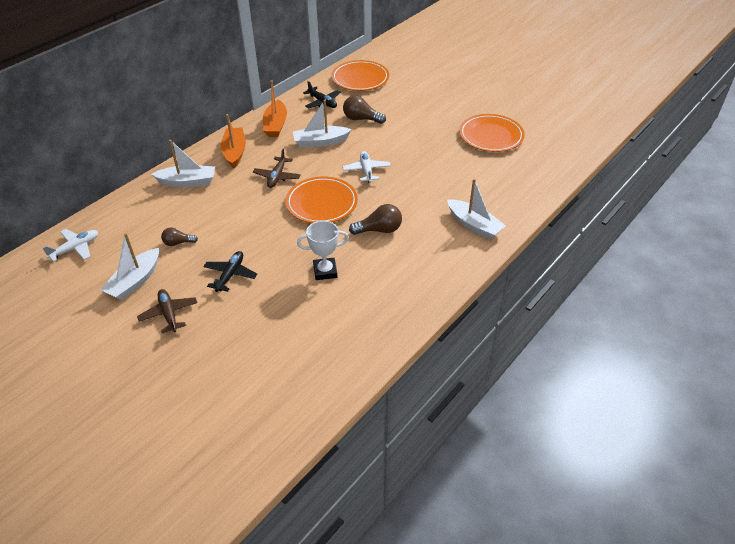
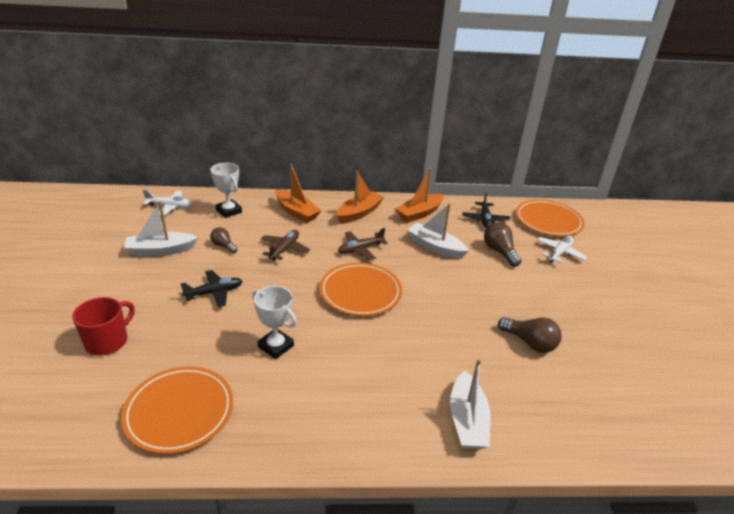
camera: 45 degrees right, 10 degrees down
(133, 217) = (229, 211): none -> white trophy
(169, 314) = (138, 287): brown plane -> brown plane (284, 249)
(187, 182) = (296, 212): white boat -> orange boat
(215, 357) = (107, 341): none -> red mug
(366, 170) = (438, 294): white plane -> white plane (559, 253)
(379, 230) = (371, 350): brown light bulb -> brown light bulb (530, 343)
(491, 136) = (618, 351): orange plate -> orange plate (179, 412)

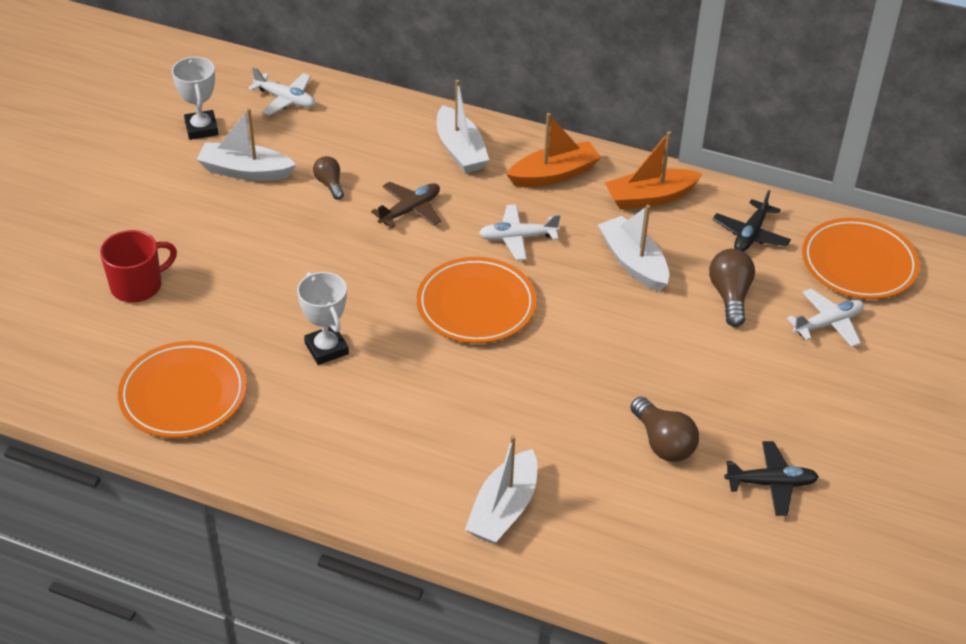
camera: 25 degrees right, 10 degrees up
(214, 293) = (286, 254): black plane -> black plane (771, 483)
(229, 211) = (363, 126): white trophy -> white trophy (201, 128)
(296, 212) = (460, 150): orange boat -> white boat
(360, 249) = (517, 238): brown plane -> white plane

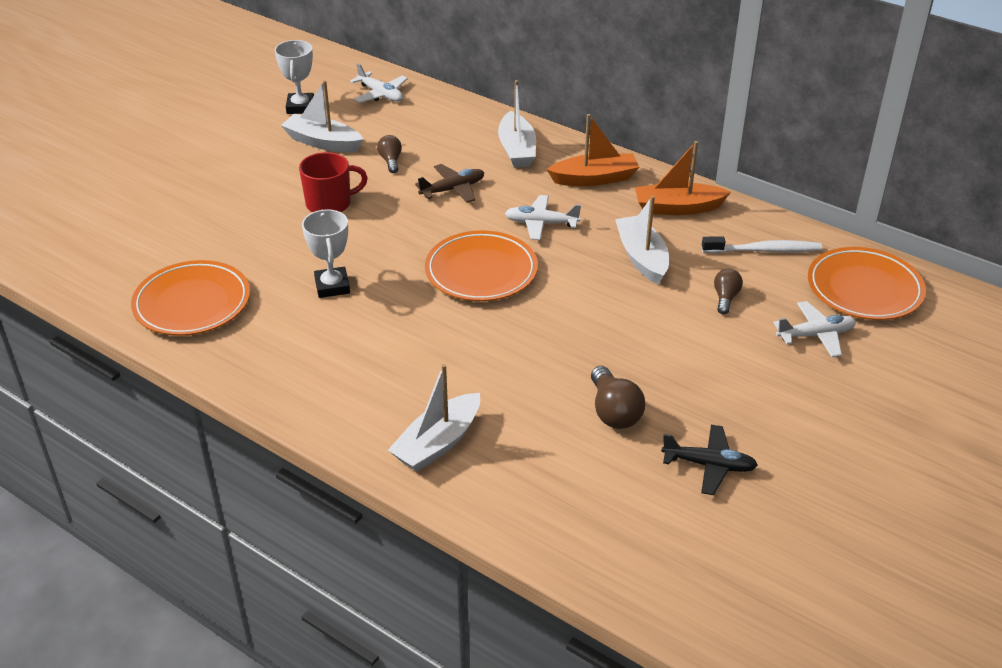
camera: 15 degrees right, 5 degrees down
(138, 285) = (193, 215): red mug -> red mug (330, 204)
(730, 296) = (725, 298): brown light bulb -> brown light bulb, size x0.64
(750, 234) = (764, 250): black plane -> white toothbrush

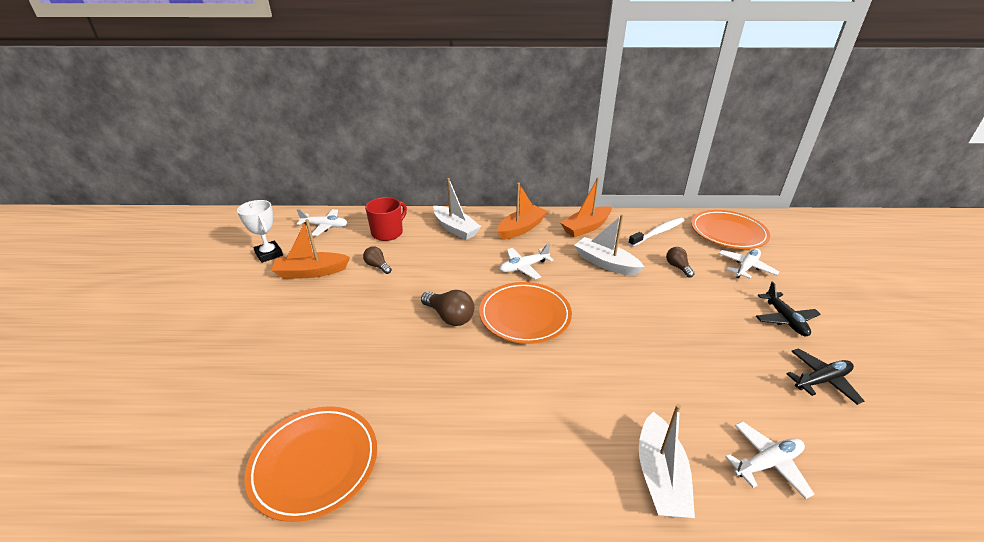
camera: 35 degrees left, 5 degrees down
(323, 142) = (311, 272): white boat -> orange boat
(330, 204) = (361, 314): red mug -> red mug (388, 233)
(332, 286) = (429, 380): white trophy -> none
(453, 189) = (442, 268): brown plane -> none
(544, 484) = (767, 463): none -> white plane
(614, 412) = (726, 374): brown light bulb -> brown light bulb (449, 317)
(768, 402) = (785, 319): none -> black plane

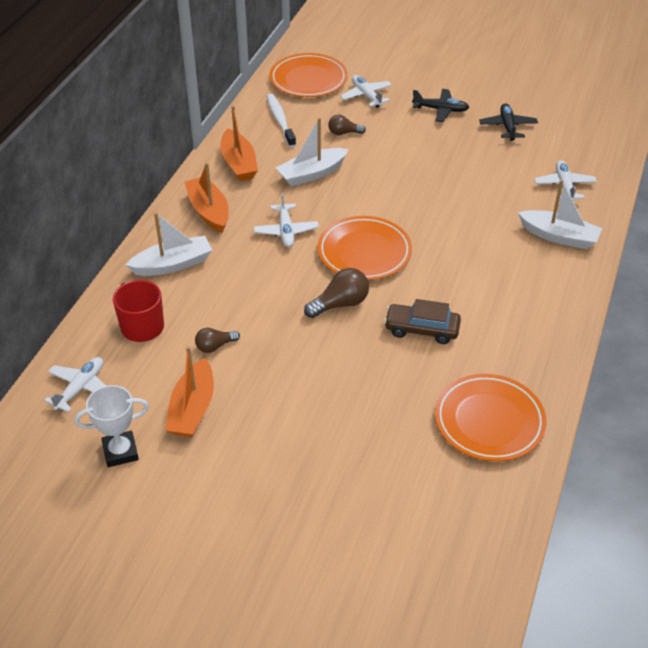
camera: 70 degrees left, 10 degrees up
(437, 378) = (422, 329): none -> brown car

